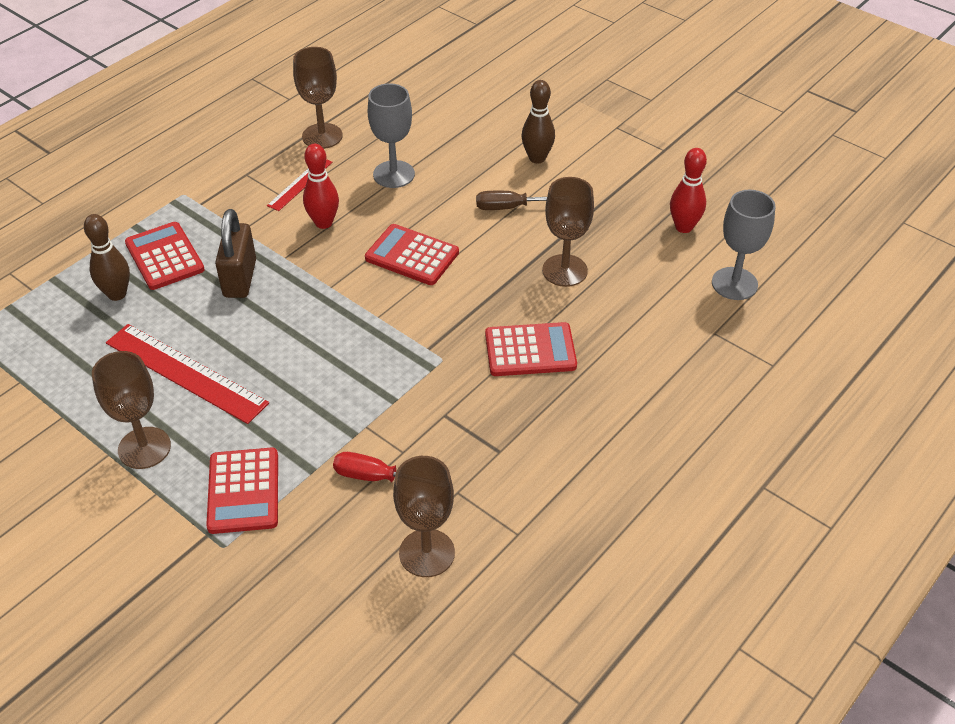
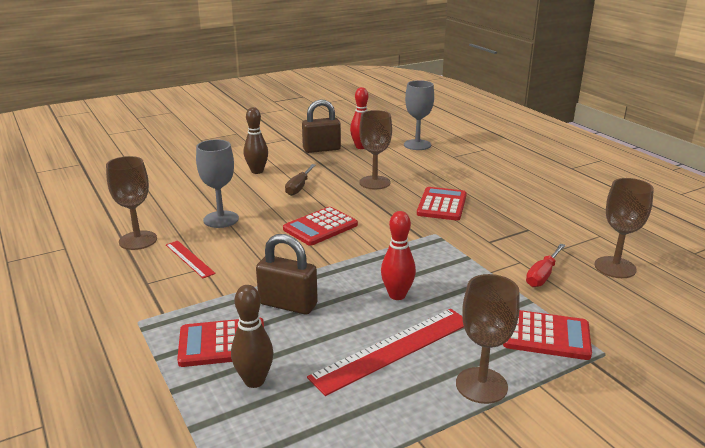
camera: 70 degrees left, 20 degrees down
(323, 223) = (250, 255): red bowling pin -> red bowling pin (397, 295)
(647, 192) = (321, 149): none -> brown padlock

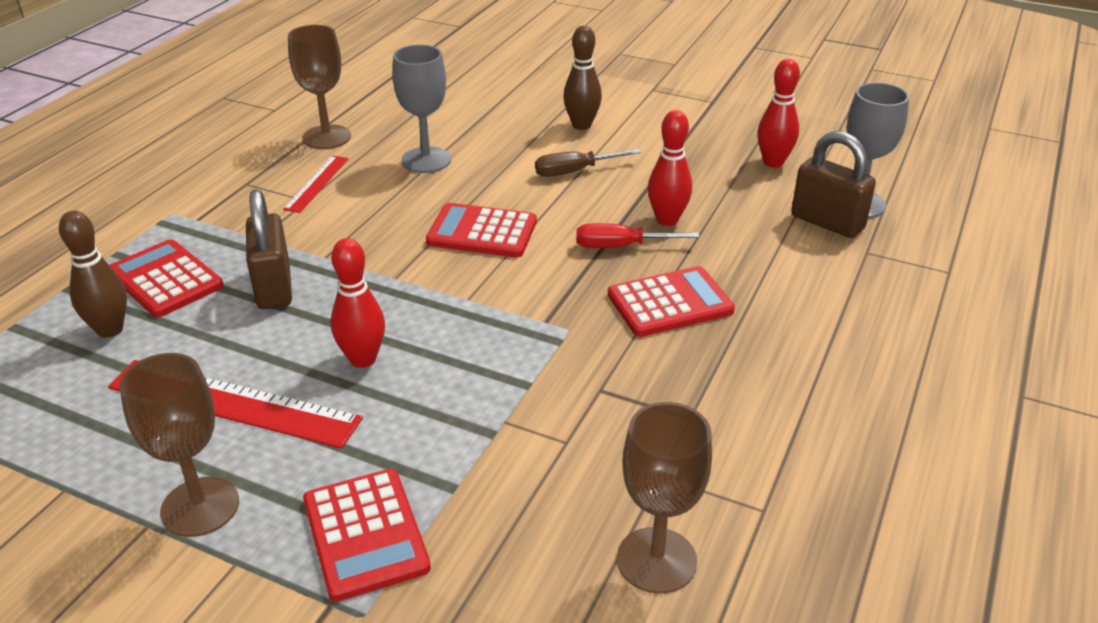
camera: 55 degrees right, 10 degrees up
(321, 149) = (716, 138): brown padlock -> brown padlock (827, 222)
(374, 182) = (667, 220): brown goblet -> red bowling pin
(542, 275) = (543, 479): red screwdriver -> red screwdriver (620, 246)

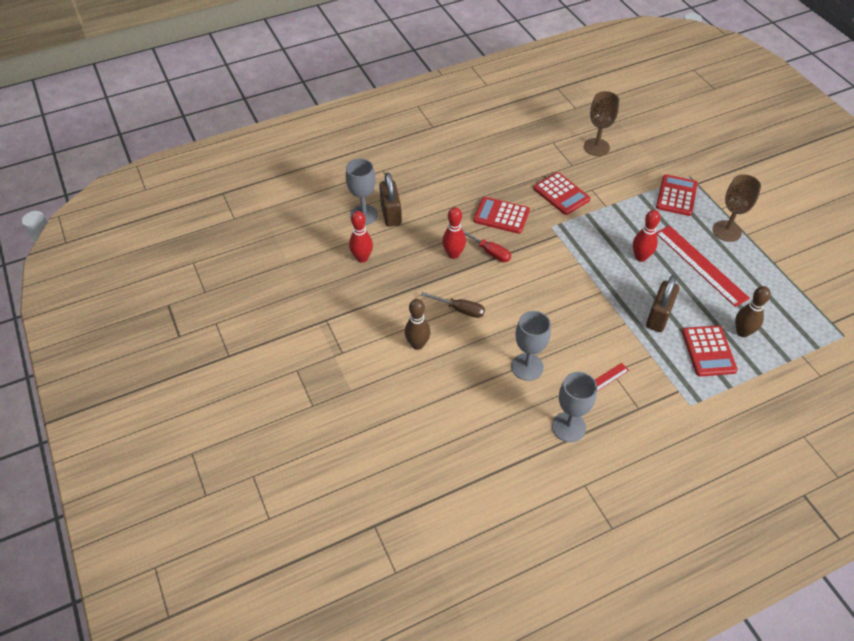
camera: 140 degrees left, 15 degrees up
(326, 137) = (568, 427): brown goblet -> grey goblet
(482, 232) = (541, 296): red calculator -> red calculator (561, 194)

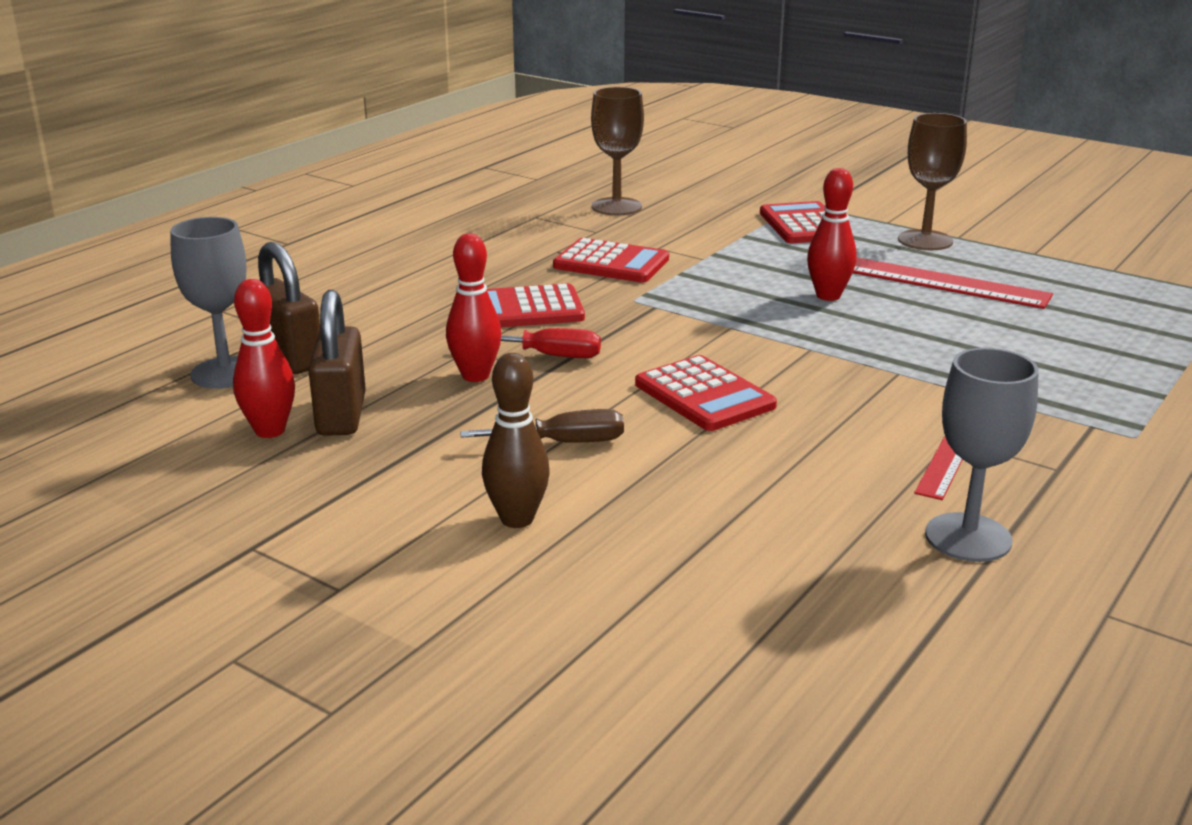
camera: 30 degrees left, 25 degrees down
(527, 367) = (787, 480): grey goblet -> none
(658, 316) = (942, 350): brown padlock -> brown padlock (341, 415)
(708, 351) = (1073, 366): red calculator -> red calculator (704, 395)
(742, 332) = (1093, 331): brown bowling pin -> none

